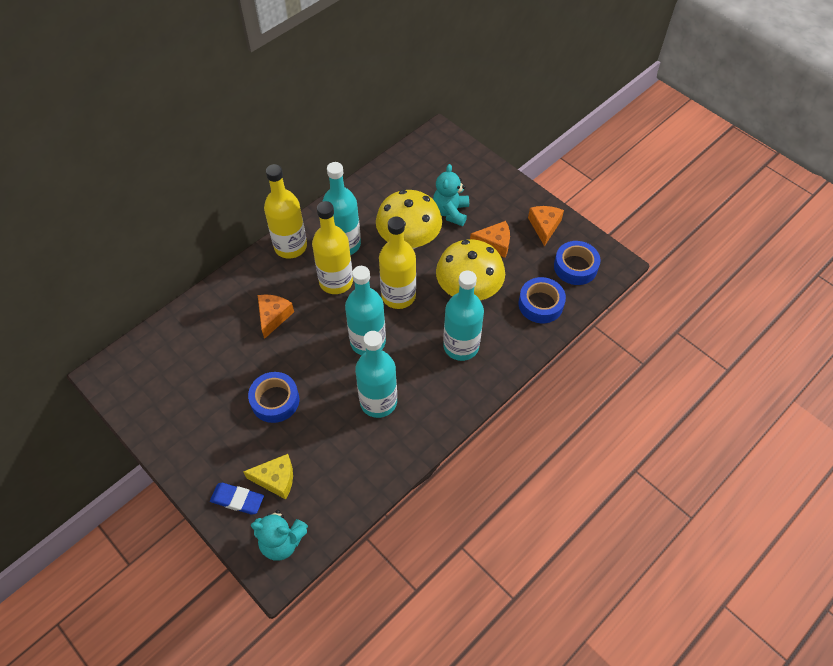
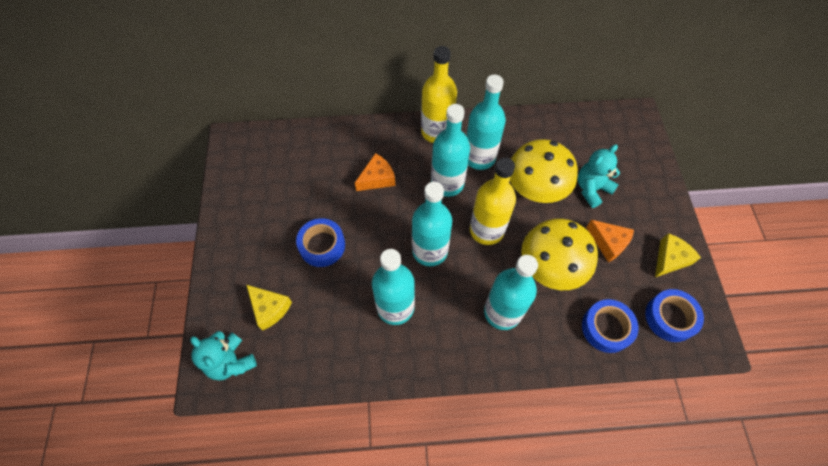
camera: 40 degrees right, 5 degrees up
(237, 499) = (231, 302): blue eraser -> none
(336, 281) = (447, 183): yellow bottle -> turquoise bottle
(544, 226) = (670, 259): orange cheese -> yellow cheese

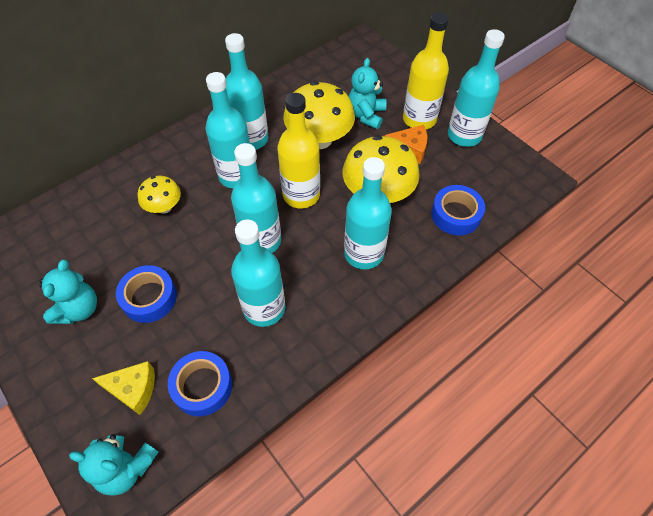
camera: 35 degrees left, 5 degrees down
(272, 224) = (78, 309): none -> turquoise teddy bear
(377, 178) = (164, 207): orange cheese -> yellow mushroom
(436, 132) = (195, 138): yellow bottle -> yellow bottle (419, 119)
(670, 259) = (464, 135): yellow cheese -> turquoise bottle
(670, 318) = (496, 178): blue tape -> blue tape (202, 386)

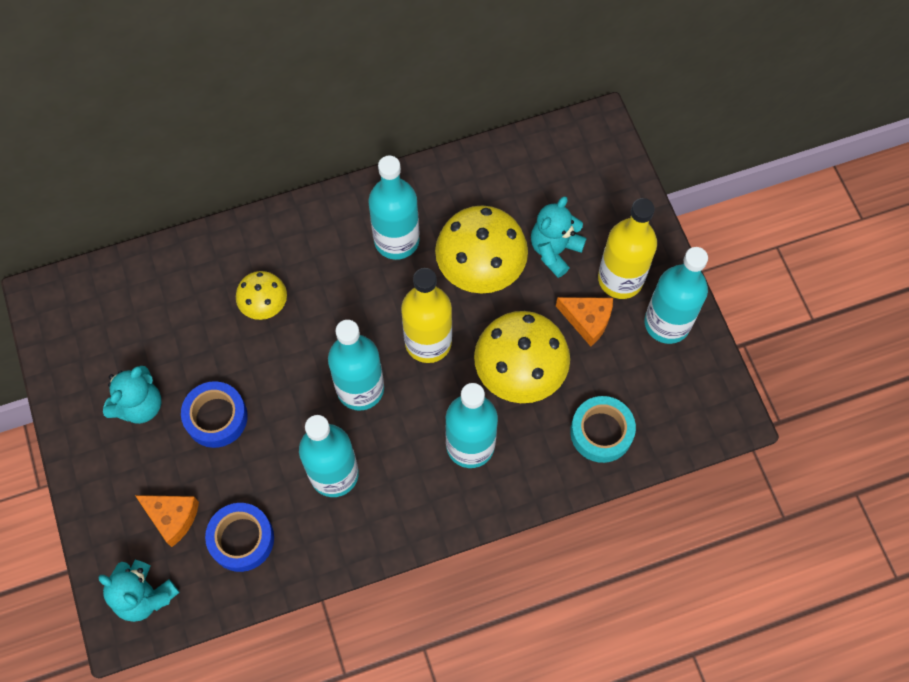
camera: 20 degrees right, 10 degrees up
(133, 389) = (172, 517): yellow cheese -> orange cheese
(236, 176) = (361, 289): turquoise bottle -> none
(456, 214) = (601, 432): blue tape -> turquoise tape

